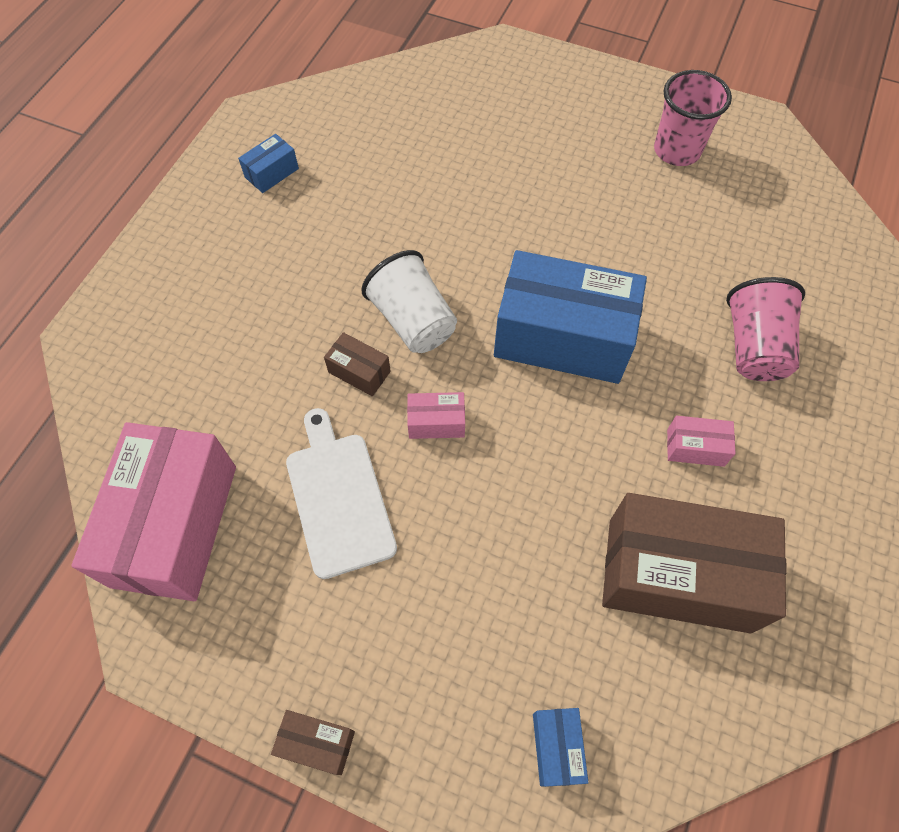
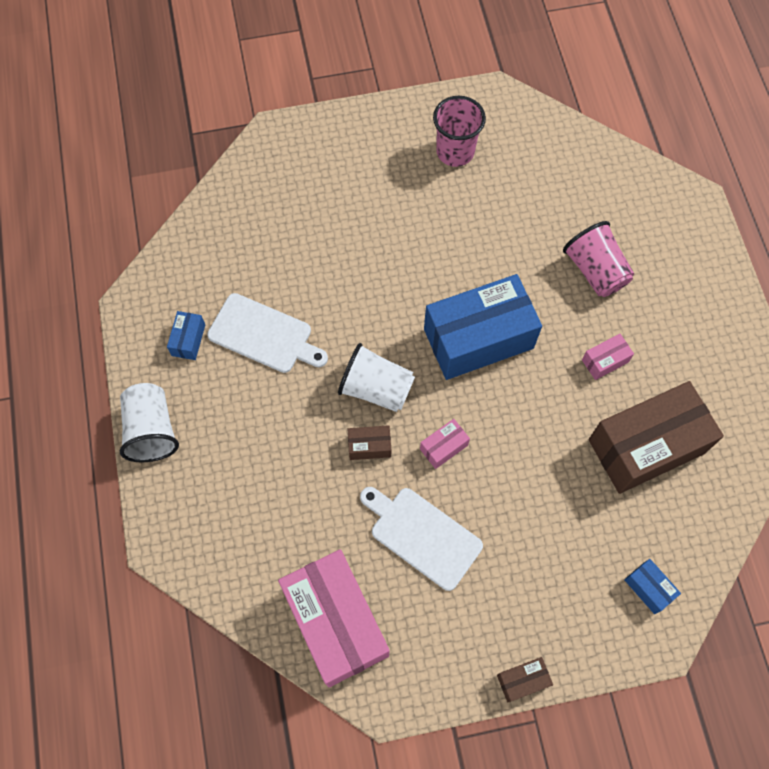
camera: 35 degrees left, 5 degrees up
(169, 229) = (152, 430): none -> white cup
(344, 208) = (264, 335): none -> white cutting board

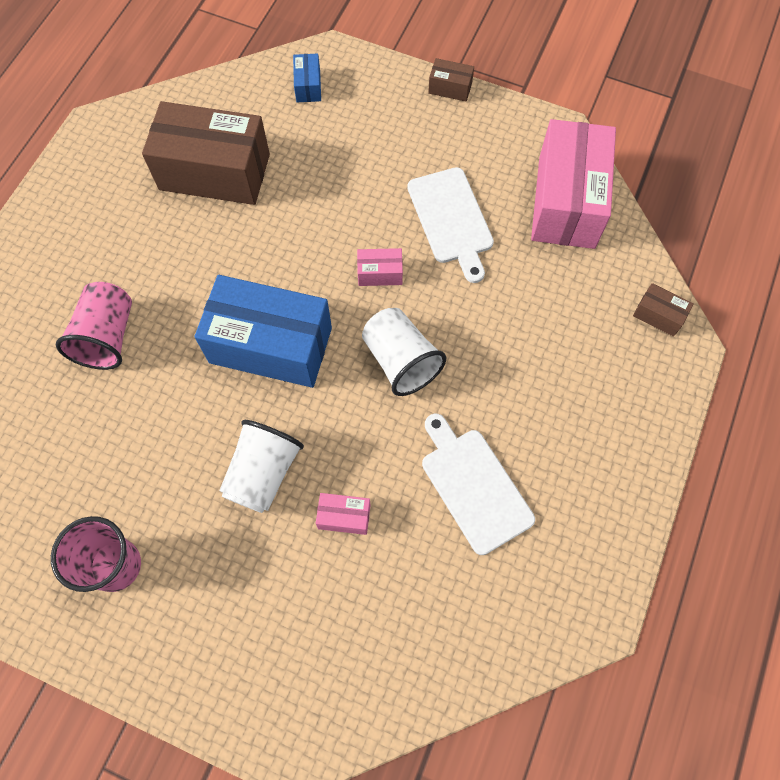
camera: 145 degrees left, 0 degrees up
(152, 430) = (644, 459): white cup -> white cup (263, 473)
(188, 340) = (556, 533): blue box -> none
(369, 446) = (444, 314): brown box -> brown box (658, 315)
(605, 361) = (180, 254): pink box -> pink box (344, 517)

